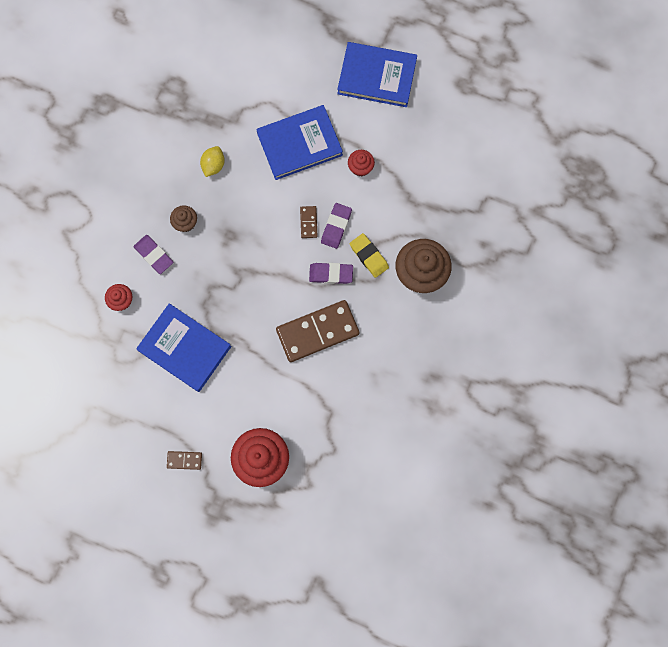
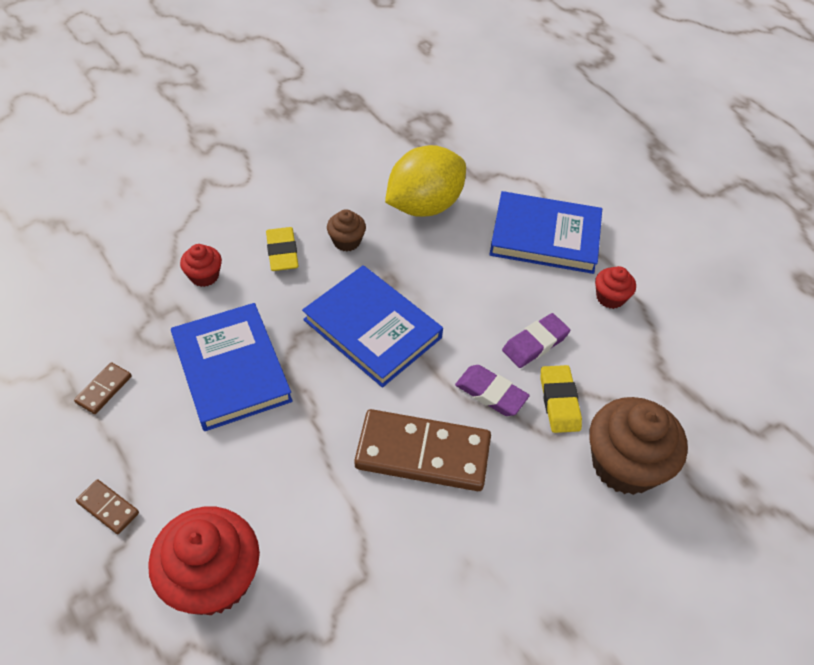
camera: 30 degrees right, 25 degrees down
(154, 255) = (282, 252): purple eraser -> yellow eraser
(213, 165) = (424, 205): yellow lemon -> yellow lemon, size x2.05
(308, 222) = (501, 320): brown domino -> brown domino (104, 389)
(377, 76) = (688, 220): blue book -> blue book (372, 328)

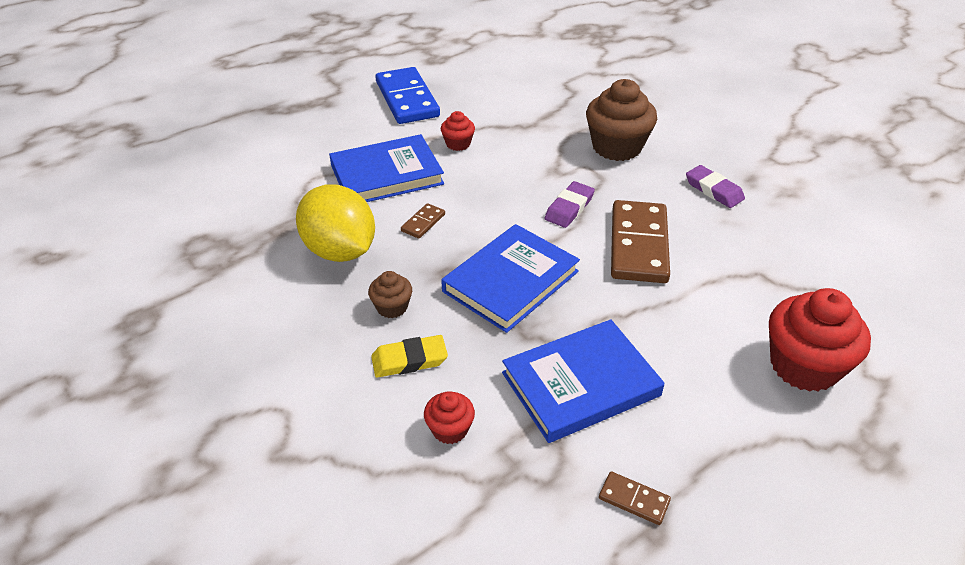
camera: 90 degrees left, 10 degrees down
(108, 507) = (772, 461): brown domino -> brown domino (423, 222)
(535, 343) = (512, 184): purple eraser -> purple eraser (714, 190)
(545, 236) = (386, 174): blue book -> blue book turned 60 degrees clockwise
(559, 401) = (569, 173): yellow eraser -> none
(699, 254) = (407, 99): none -> blue domino

